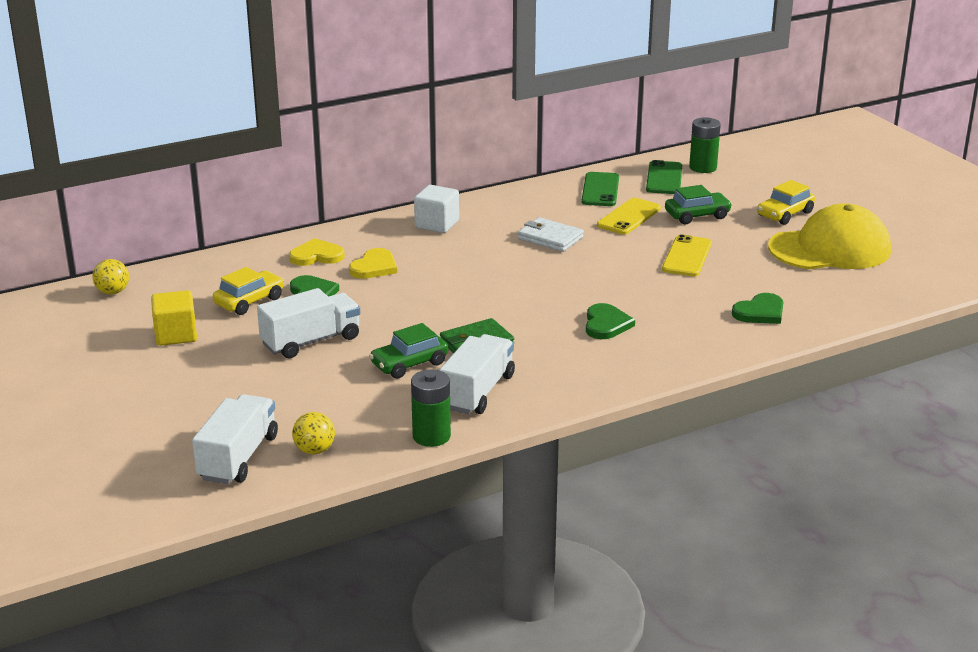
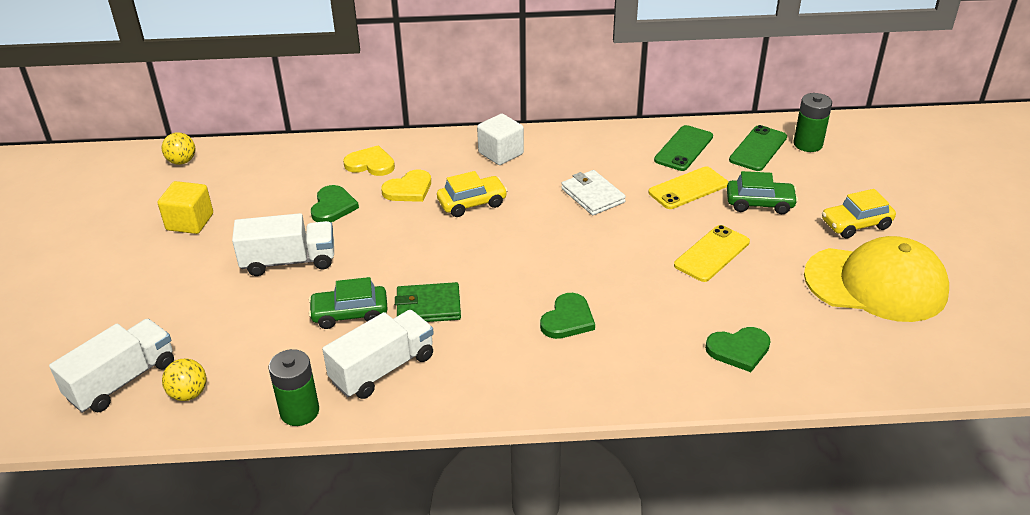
camera: 25 degrees right, 10 degrees up
(249, 301) = (276, 200): yellow car -> yellow car (472, 203)

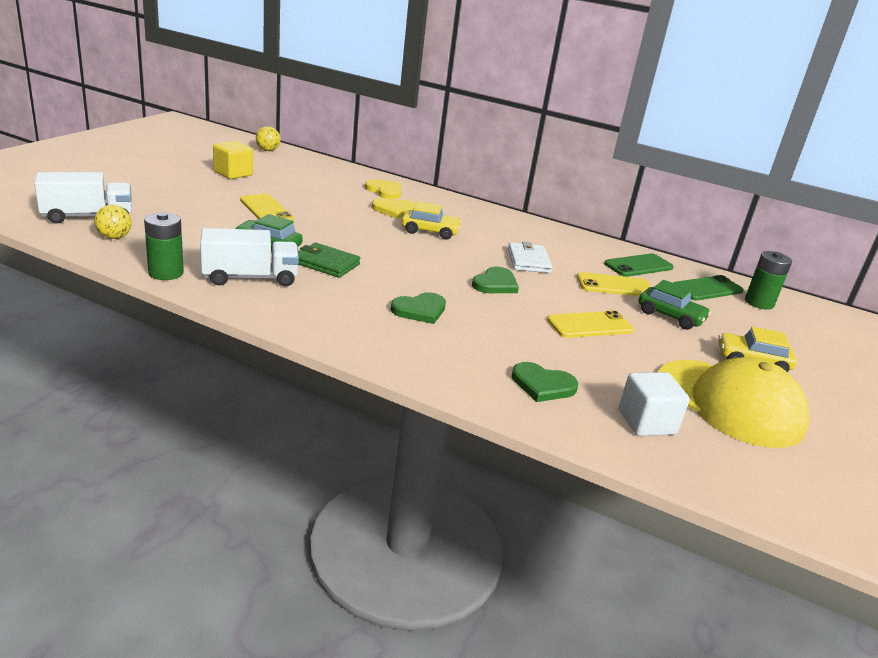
camera: 25 degrees right, 10 degrees down
(289, 261) = (266, 210): white truck -> yellow phone
(333, 206) = (331, 199): green heart -> green heart (495, 284)
(501, 153) = (485, 218): white cube -> white cube (646, 422)

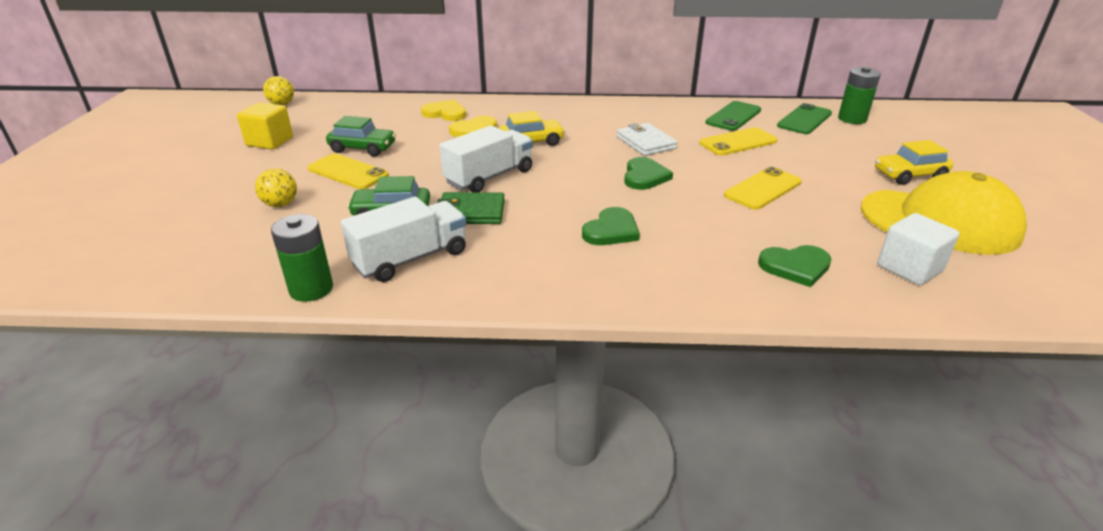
camera: 20 degrees left, 5 degrees up
(88, 217) = (145, 251): white truck -> white truck (489, 177)
(114, 237) = (205, 266): yellow ball -> yellow ball (280, 204)
(670, 316) = (809, 156): green car -> green car (363, 148)

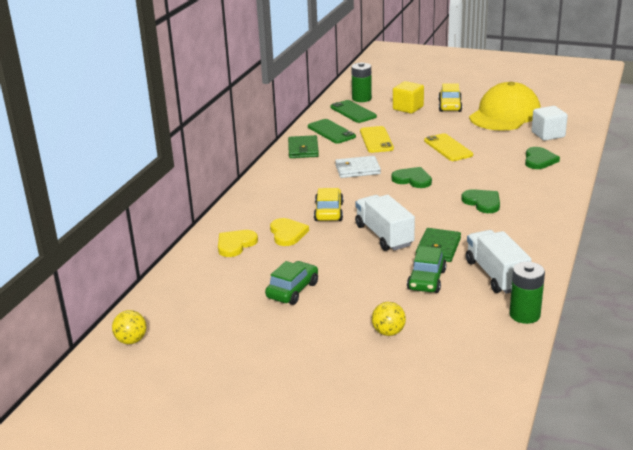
camera: 70 degrees left, 5 degrees down
(270, 141) = (240, 344): yellow cube -> yellow cube (408, 108)
(348, 172) = (340, 299): yellow phone -> none
(672, 110) = (303, 149): none -> green wallet

